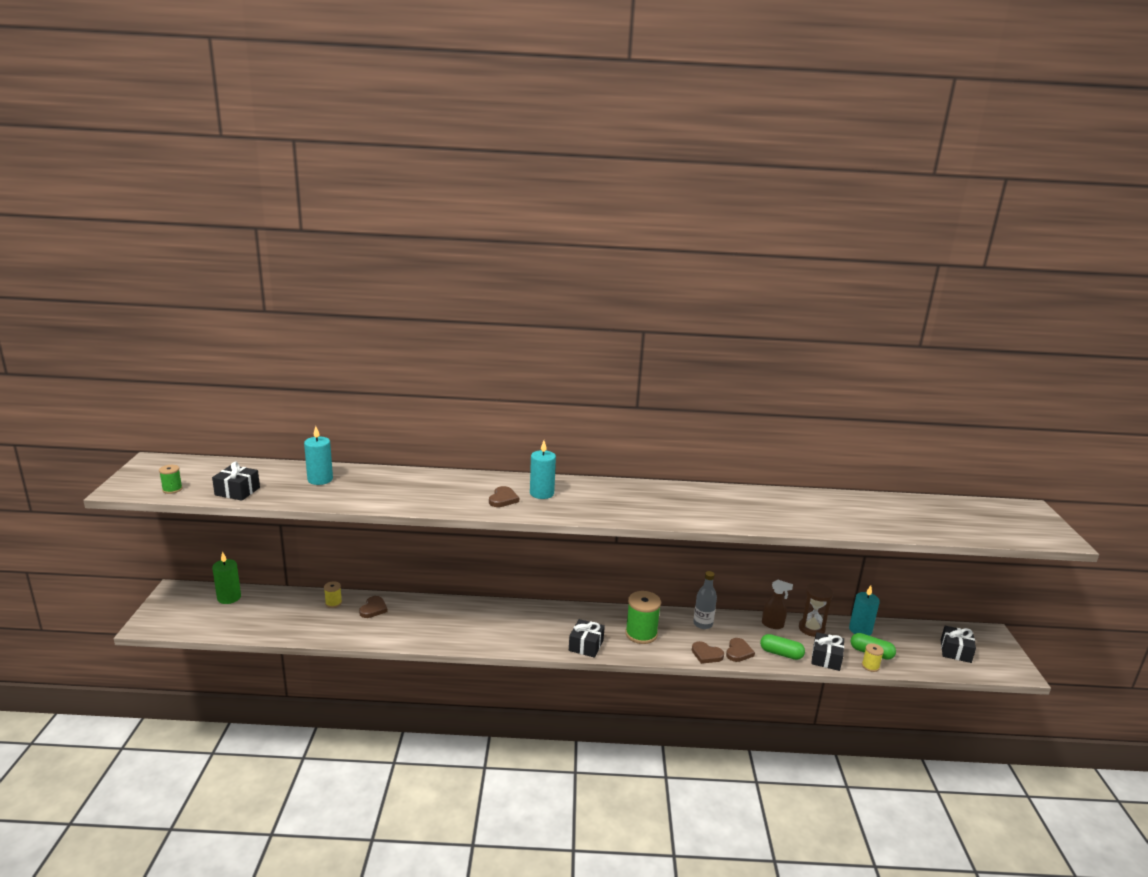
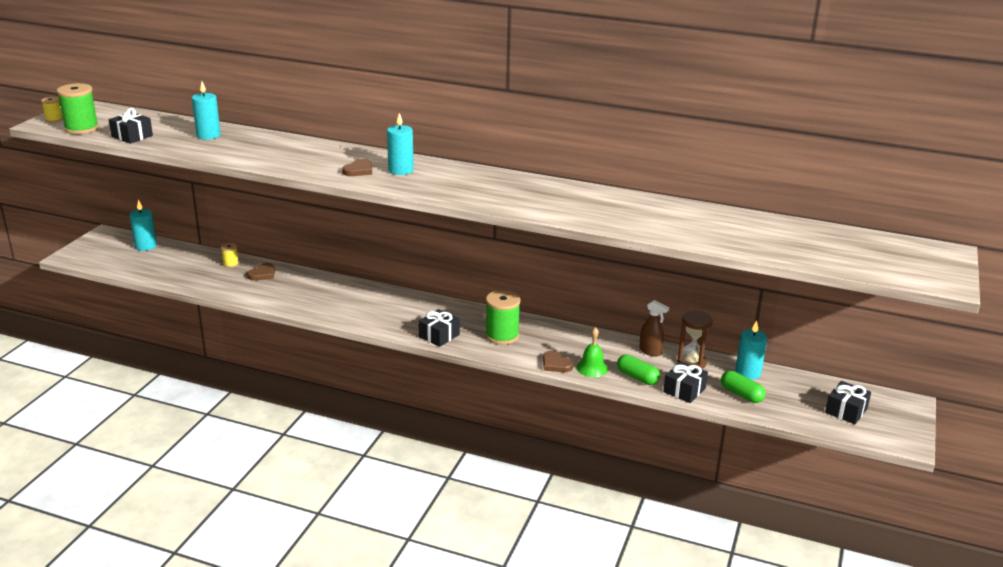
camera: 20 degrees right, 5 degrees up
(172, 489) = (81, 128): green spool -> green spool, size x1.94
(229, 597) = (146, 246): green candle -> turquoise candle
(703, 624) = (574, 338): grey bottle -> none
(738, 652) = (592, 368): brown heart -> green bell
(870, 666) = (729, 405): yellow spool -> yellow spool (54, 119)

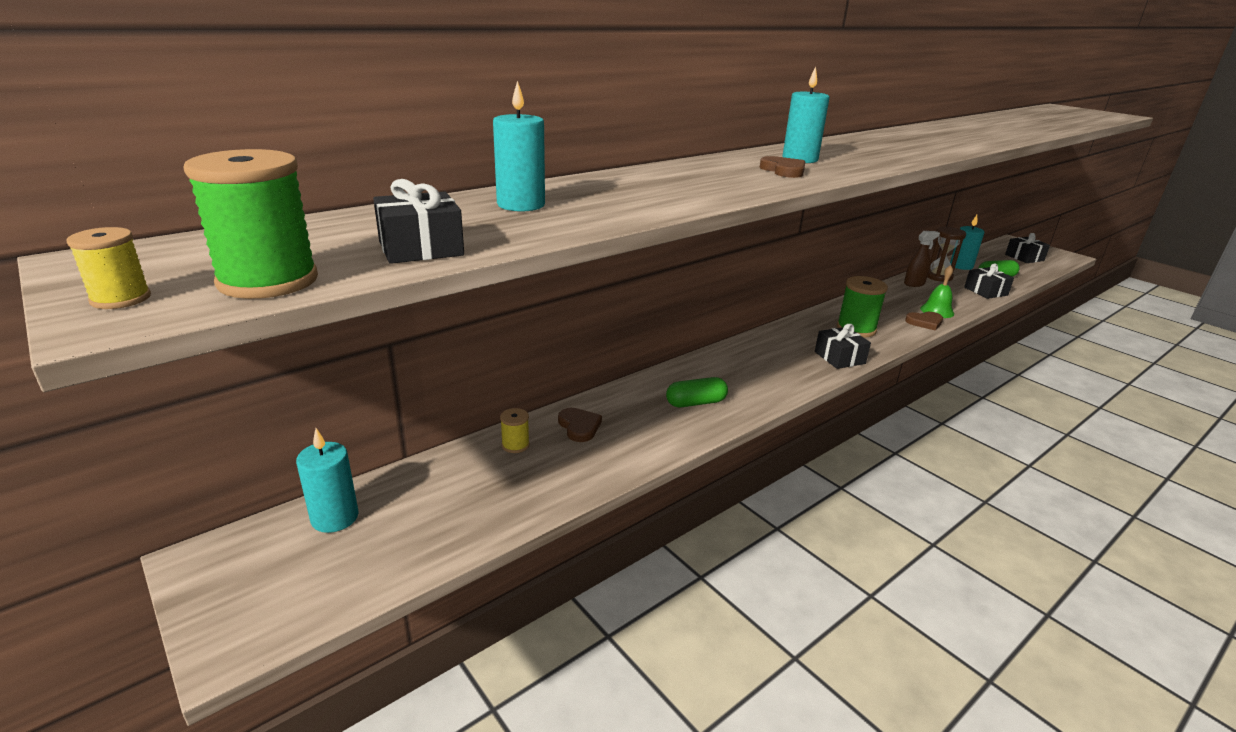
camera: 60 degrees left, 0 degrees up
(637, 377) = (959, 300): green capsule -> green capsule (696, 403)

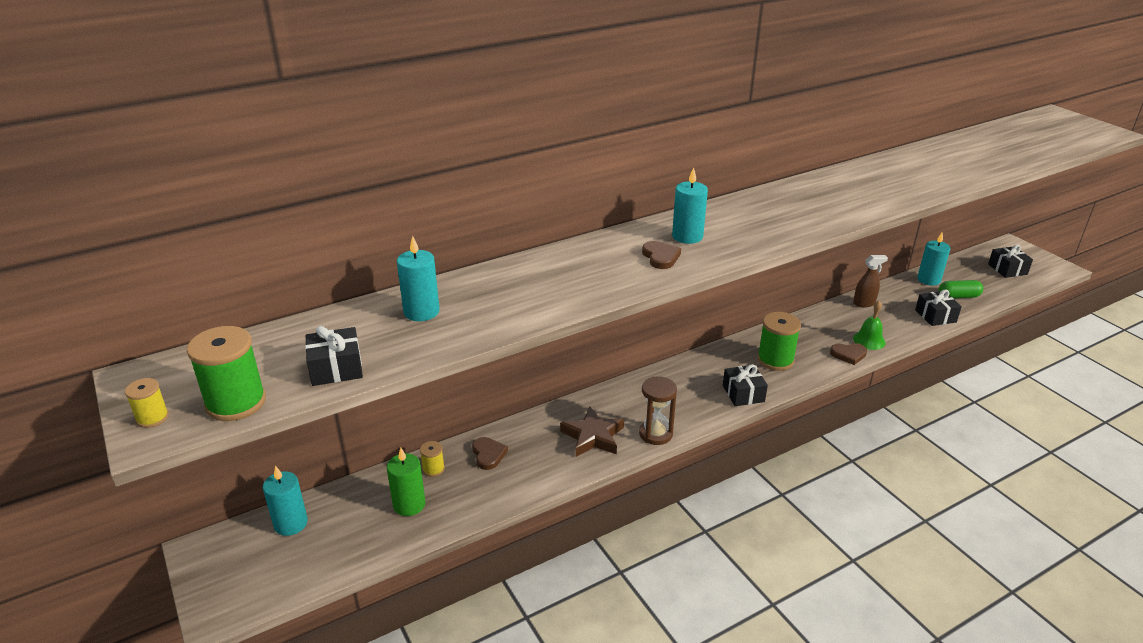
camera: 10 degrees right, 5 degrees up
(494, 485) = (409, 504): none -> green candle
(696, 403) = (593, 436): green capsule -> brown star
(938, 276) = (895, 294): brown hourglass -> brown hourglass (655, 434)

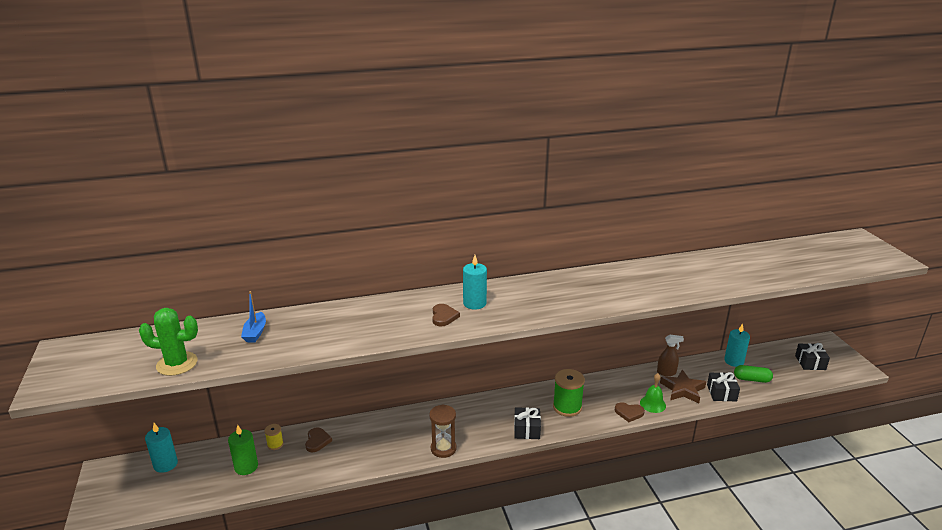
camera: 15 degrees right, 5 degrees down
(152, 418) = (52, 378): yellow spool -> none
(236, 403) = (104, 377): green spool -> none
(336, 368) = (177, 364): black gift -> green cactus
(421, 312) = (255, 333): turquoise candle -> blue boat
(593, 436) = (397, 442): brown star -> brown star (682, 389)

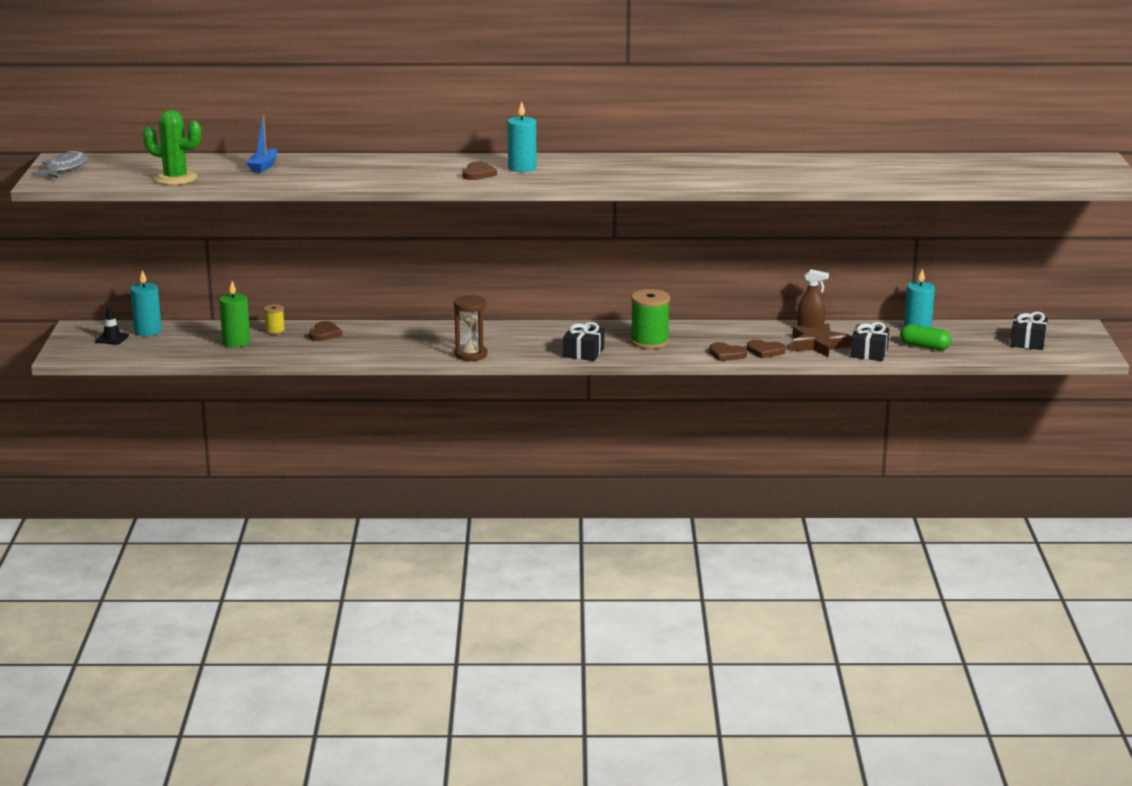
camera: 15 degrees right, 5 degrees down
(64, 363) = (64, 168): none -> grey fish
(134, 481) = (112, 338): none -> black traffic cone
(652, 404) = (765, 351): green bell -> brown heart

